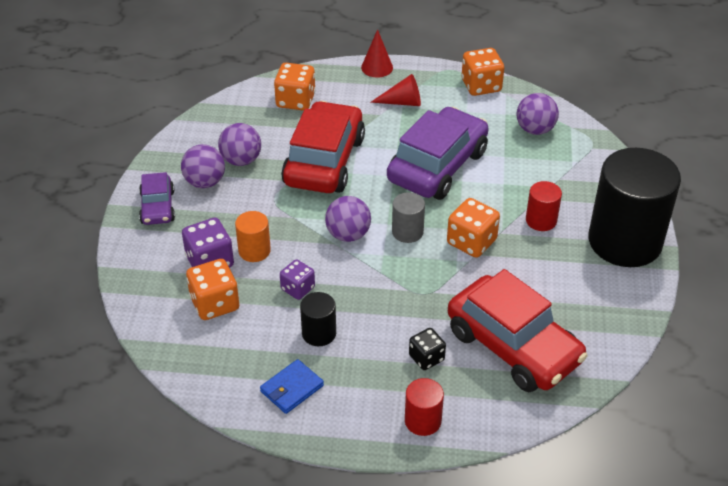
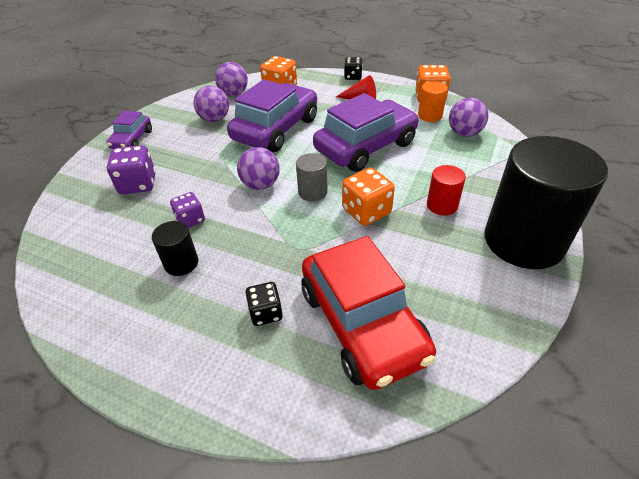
camera: 20 degrees right, 0 degrees up
(205, 182) = (178, 129): purple ball -> purple ball (234, 94)
(215, 303) = (116, 217): orange dice -> none
(254, 251) = (178, 183): orange cylinder -> orange cylinder (430, 115)
(292, 388) = (120, 311): blue wallet -> none
(324, 161) = (276, 129): red car -> purple car
(377, 67) = (353, 77): red cone -> black dice
(423, 421) = (222, 385): red cylinder -> none

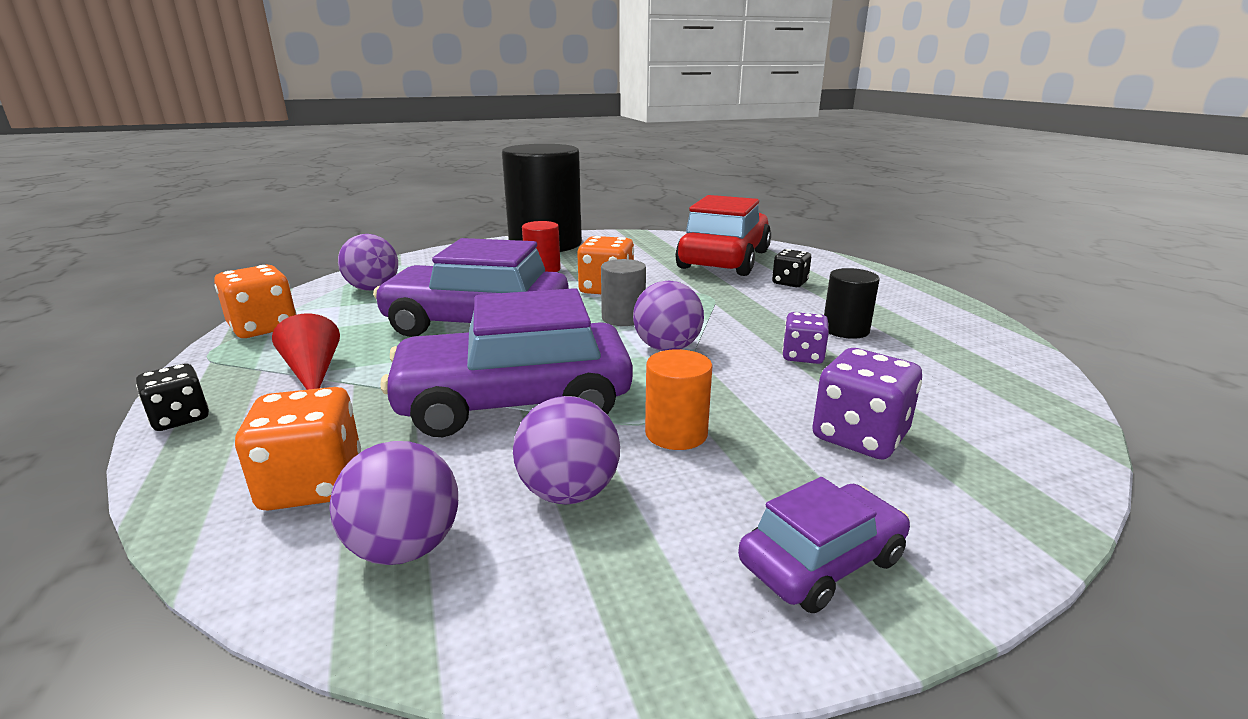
camera: 135 degrees left, 20 degrees down
(430, 115) = (335, 314): orange cylinder -> orange cylinder (676, 433)

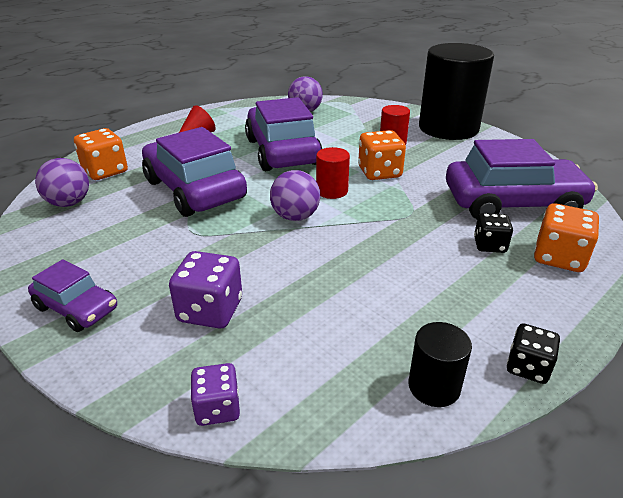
camera: 65 degrees right, 10 degrees up
(180, 418) = (143, 129): black dice -> black dice (528, 367)
(263, 327) = (234, 109): orange dice -> orange dice (559, 257)
(568, 492) = (116, 227): purple ball -> none
(623, 318) = (332, 191): grey cylinder -> red cylinder
(676, 433) = (183, 243): orange cylinder -> none
(724, 260) = (512, 203): red car -> purple car
(802, 356) = (324, 273): purple dice -> purple dice (217, 408)
(845, 330) = (398, 288): black cylinder -> black cylinder (434, 386)

